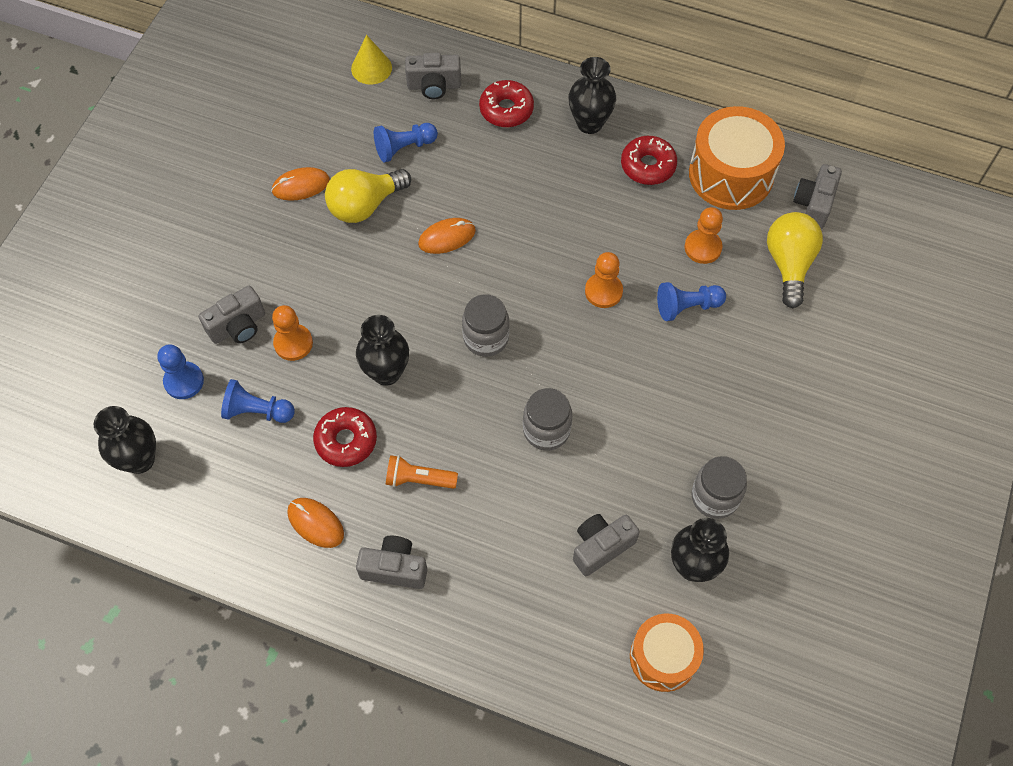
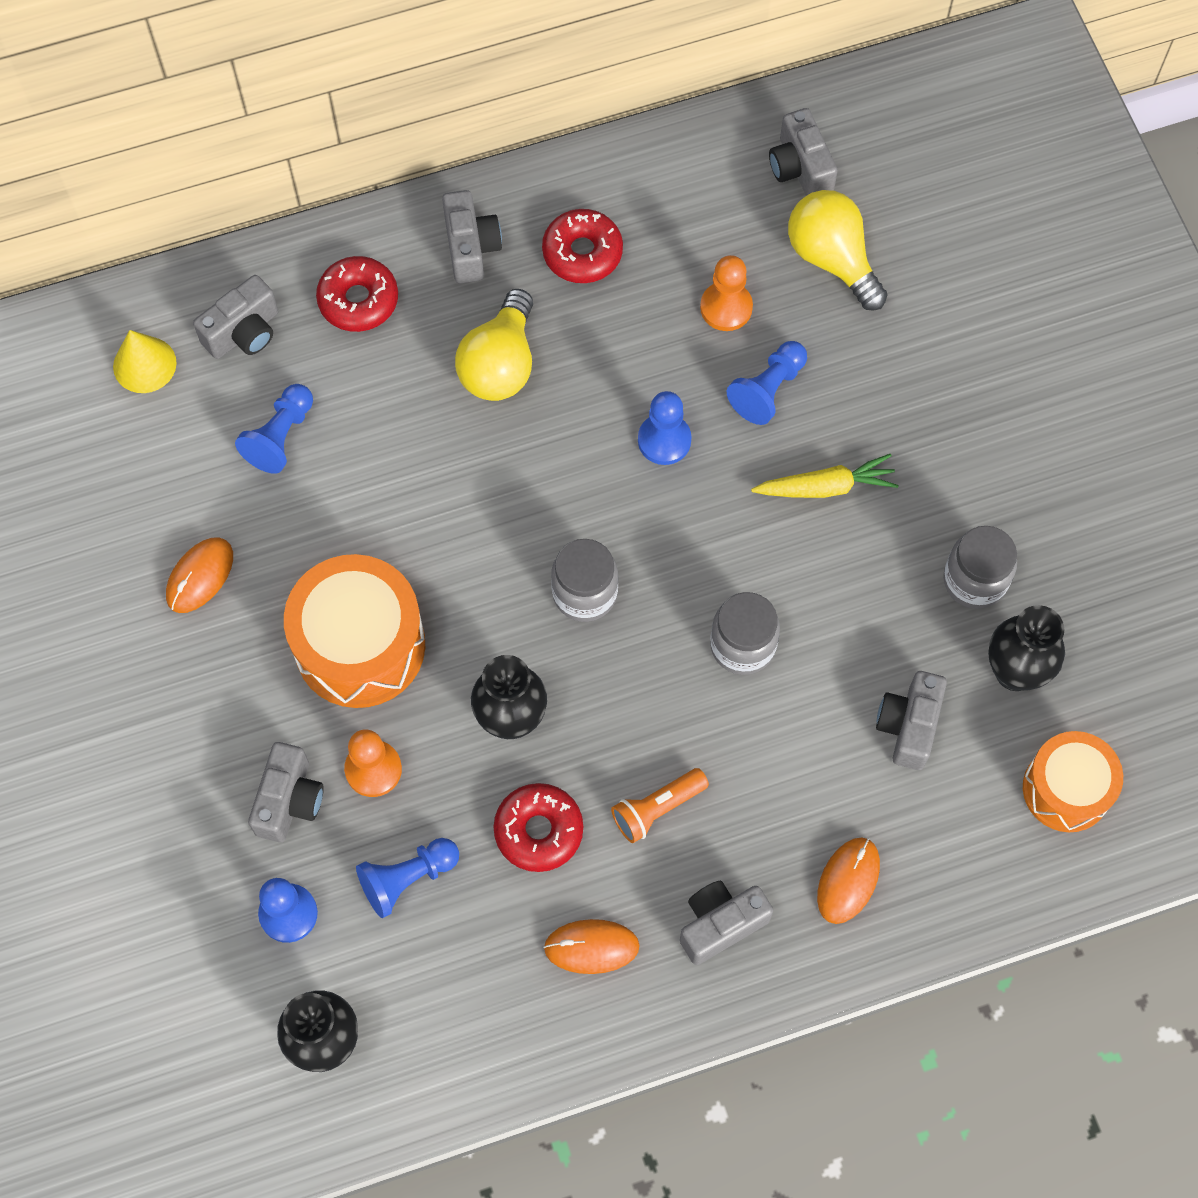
camera: 40 degrees left, 5 degrees up
(365, 205) = (300, 542): yellow light bulb -> yellow light bulb (500, 364)
(447, 237) = (433, 509): orange mouse -> orange mouse (848, 881)
(589, 123) = (471, 248): black vase -> grey camera
(603, 291) = (664, 440): orange pawn -> blue pawn
(673, 381) = (825, 487): none -> yellow carrot
(731, 174) = (682, 196): orange drum -> orange drum (360, 645)

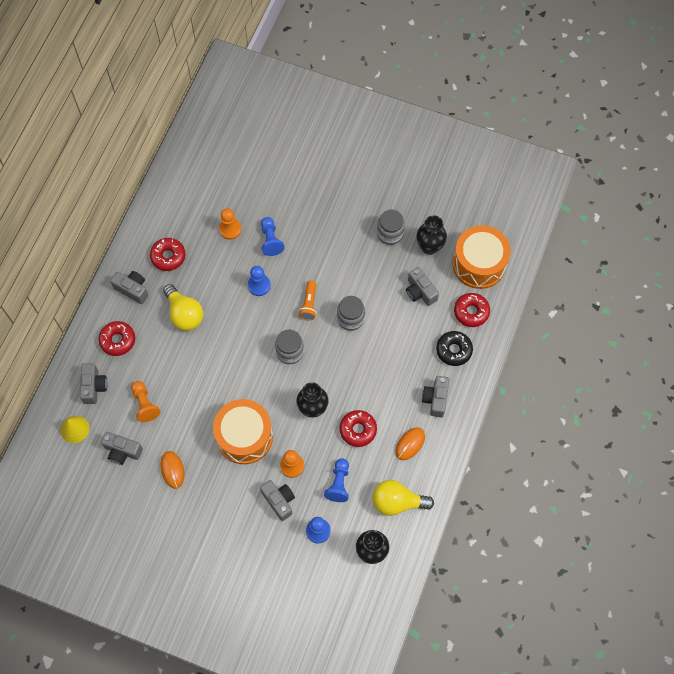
camera: 50 degrees left, 0 degrees up
(280, 437) = (145, 404): blue pawn -> orange pawn
(657, 809) = (382, 388): orange flashlight -> orange flashlight (309, 304)
(800, 168) = (202, 167): grey camera -> grey camera (122, 451)
(825, 487) = (319, 250): yellow carrot -> none
(832, 259) = (243, 184): yellow light bulb -> yellow light bulb (397, 502)
(848, 881) = (454, 350): orange mouse -> black donut
(955, 852) = (471, 312): none -> red donut
(1066, 789) = (479, 264): orange drum -> orange drum, size x1.52

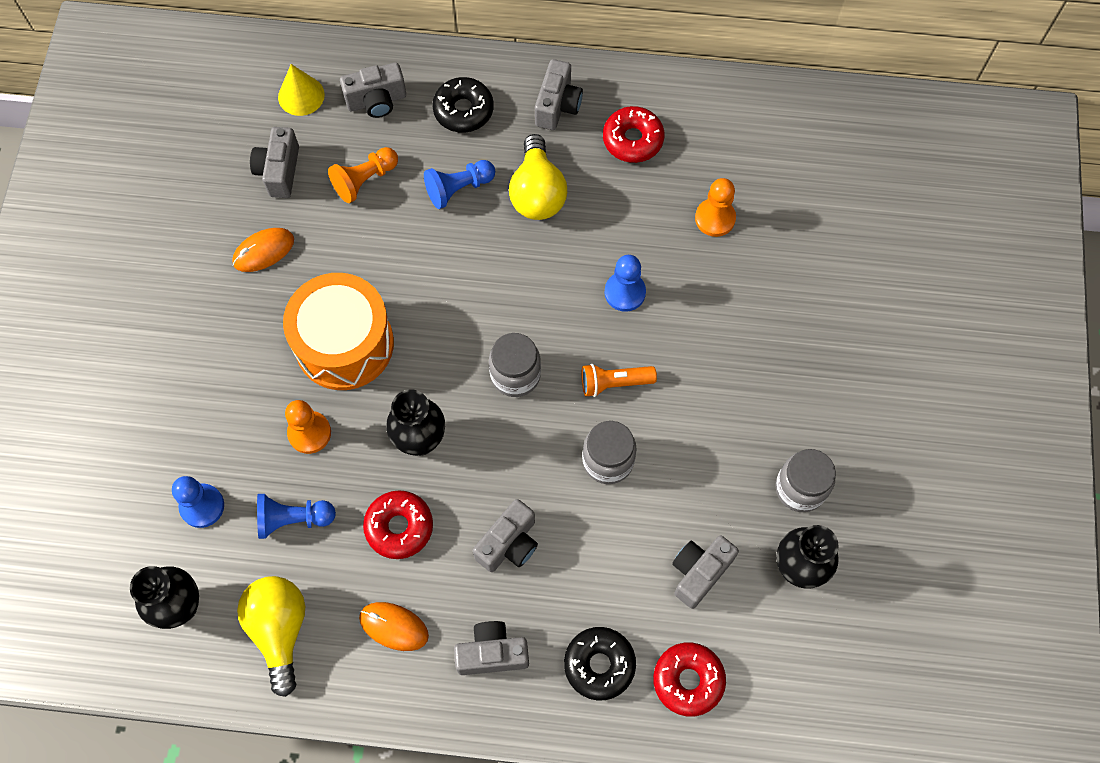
camera: 75 degrees right, 0 degrees up
(117, 340) = (463, 110): red donut -> black donut
(184, 314) = (537, 192): yellow light bulb -> yellow light bulb turned 45 degrees counterclockwise
(270, 240) = (716, 288): blue pawn -> blue pawn (458, 189)
(279, 501) = (243, 429): grey camera -> grey camera (509, 544)
(479, 264) = (794, 672): orange drum -> none

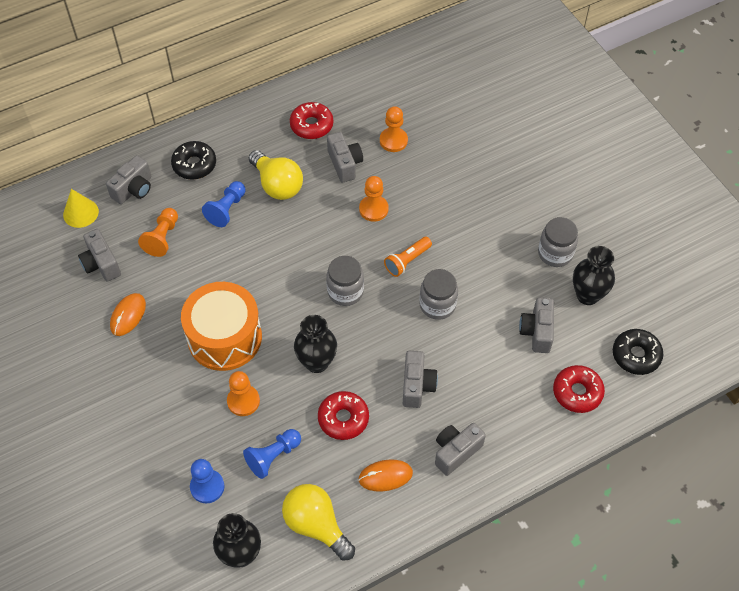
camera: 35 degrees left, 10 degrees down
(557, 105) = (251, 131): grey camera -> grey camera (344, 164)
(599, 665) = (522, 417): black donut -> black donut (636, 355)
(625, 292) = (373, 209): blue pawn -> orange pawn

